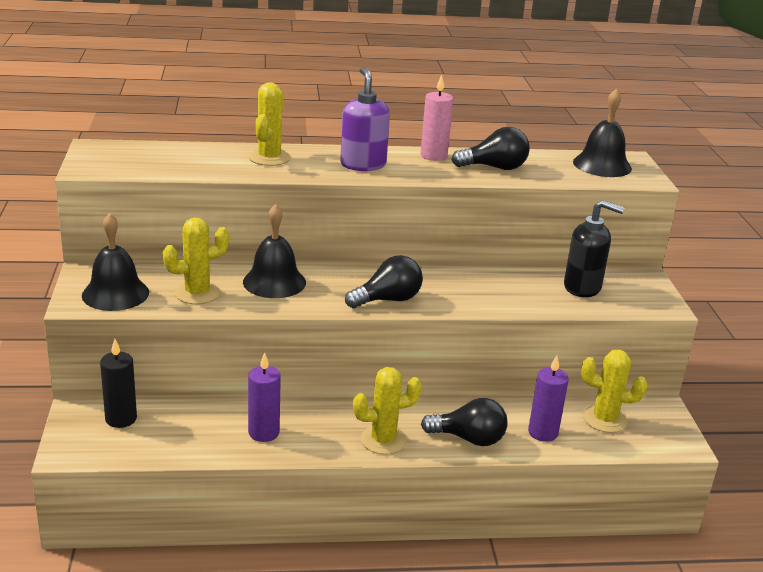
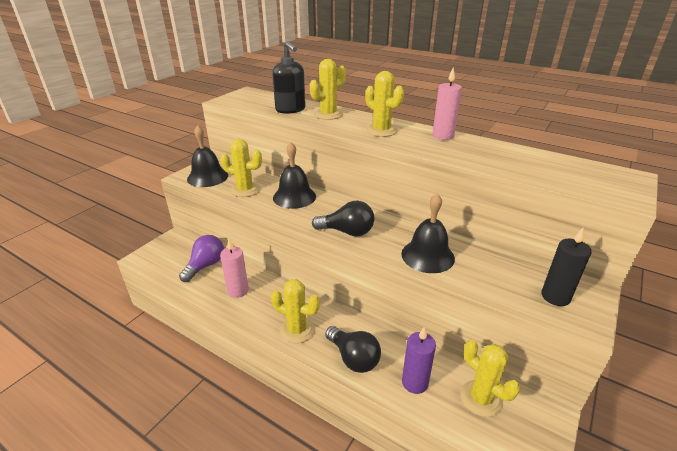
camera: 40 degrees right, 5 degrees up
(121, 419) = (185, 250): black candle -> black candle (555, 297)
(180, 424) = (205, 265): none -> purple light bulb
(263, 432) = (238, 290): purple candle -> pink candle
(363, 165) = (381, 131): purple soap dispenser -> yellow cactus
(494, 167) = (481, 154): black light bulb -> none
(582, 287) = (515, 277): black soap dispenser -> black soap dispenser (290, 109)
(602, 165) = (590, 174): black bell -> black bell (427, 256)

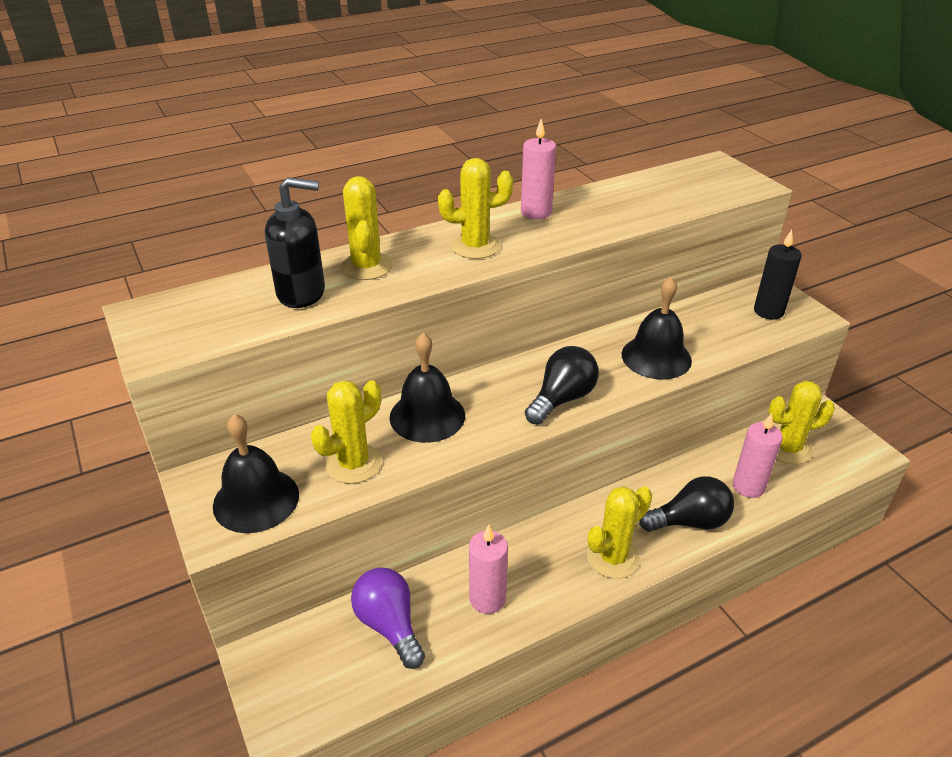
camera: 60 degrees left, 5 degrees up
(415, 382) = (748, 486): purple candle -> pink candle

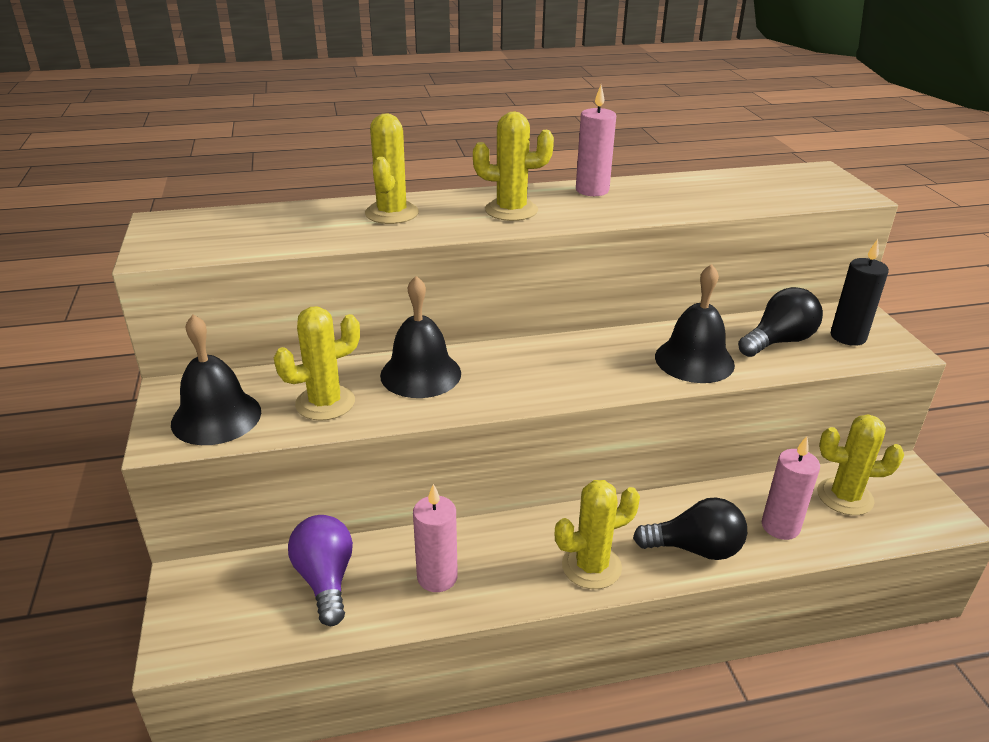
camera: 15 degrees right, 5 degrees down
(302, 293) = (316, 226): black soap dispenser -> none
(562, 399) = (570, 382): black light bulb -> black light bulb (778, 341)

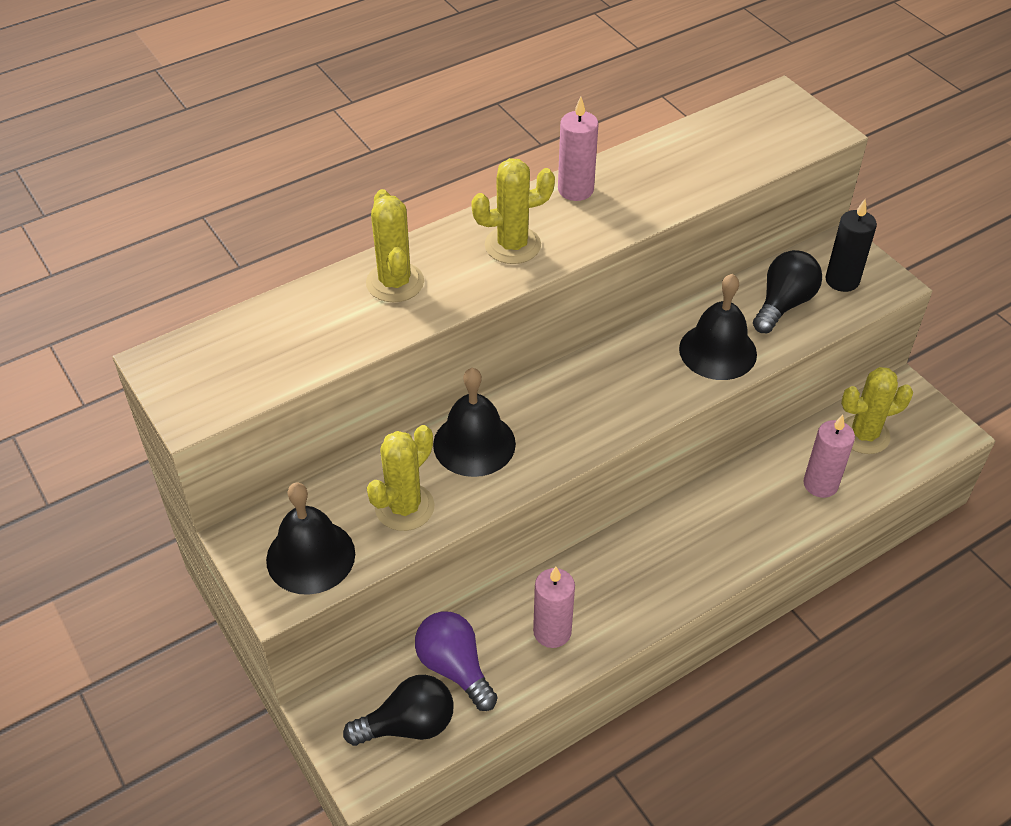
camera: 20 degrees left, 15 degrees up
(591, 566) = (679, 577): yellow cactus -> none
(695, 548) = (758, 530): black light bulb -> black light bulb (408, 725)

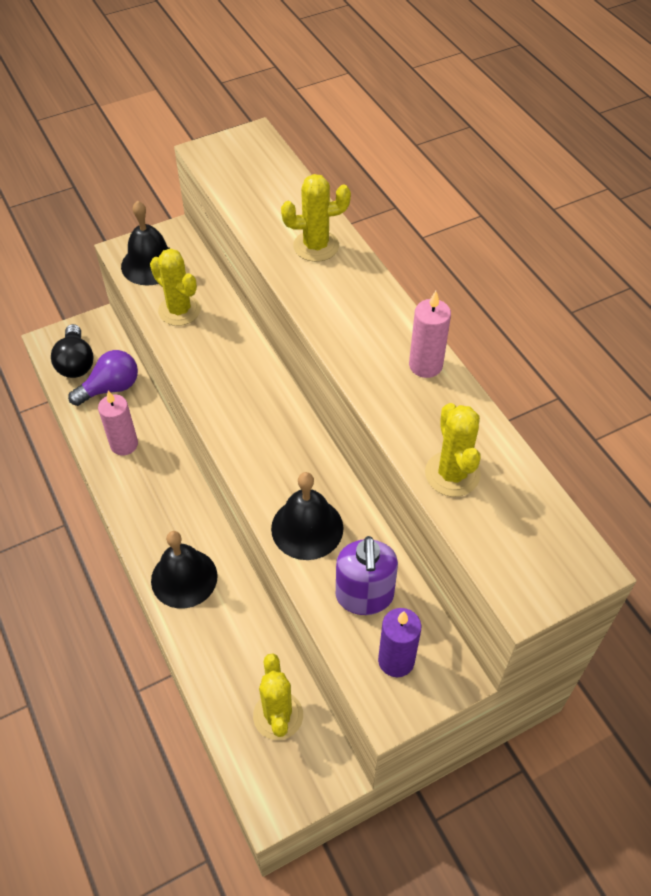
camera: 95 degrees right, 5 degrees up
(474, 444) = (230, 351): black bell -> black bell (184, 578)
(512, 245) = (353, 317): yellow cactus -> yellow cactus (452, 474)
(783, 304) = (364, 596): black light bulb -> purple soap dispenser
(820, 484) = (225, 660): pink candle -> none
(842, 280) = (396, 660): black candle -> purple candle

